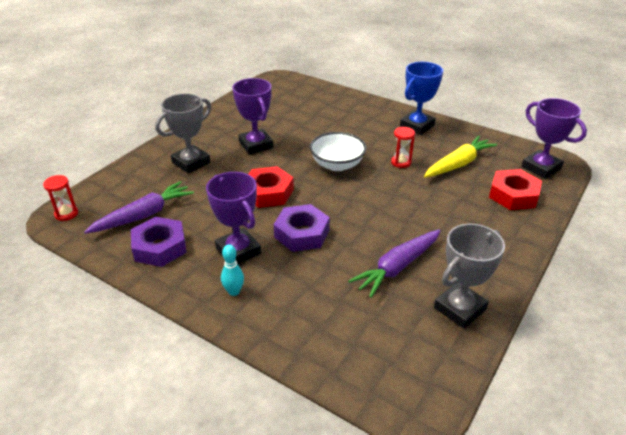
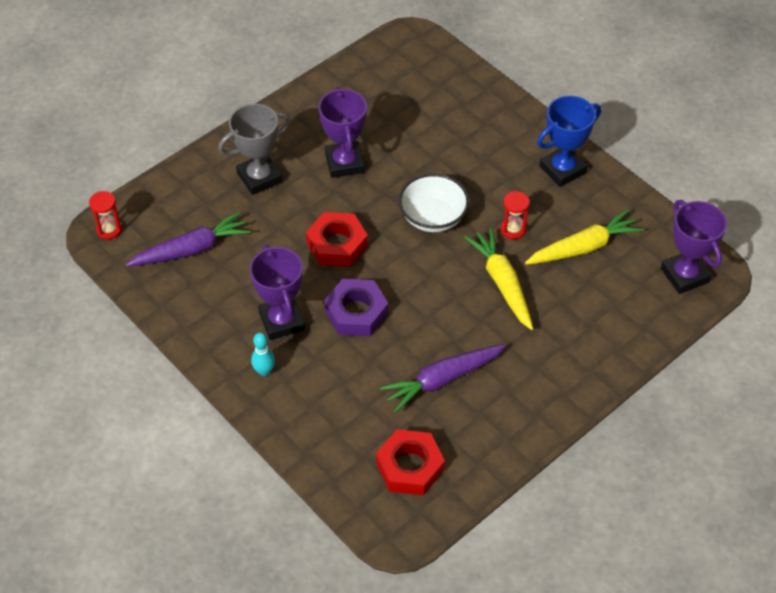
camera: 15 degrees right, 15 degrees up
(160, 247) = (201, 298): purple nut -> none
(411, 194) = (502, 283): none -> yellow carrot
(459, 309) = (484, 443): grey trophy -> none
(513, 195) = (625, 310): red nut -> red nut (410, 467)

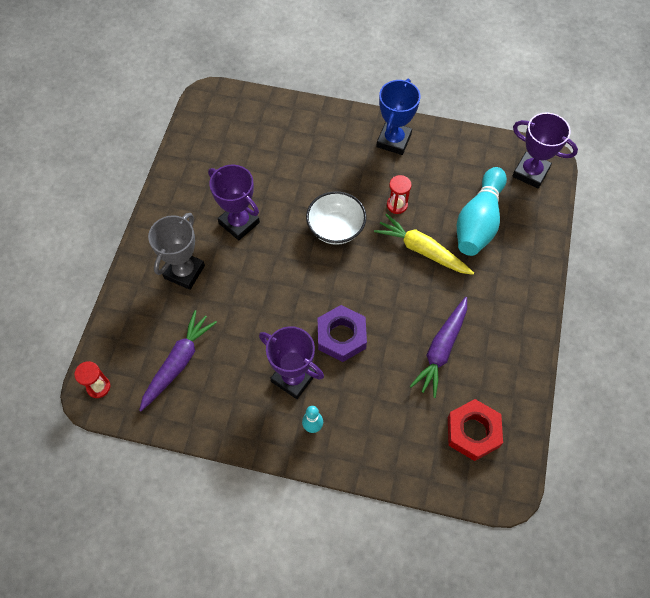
camera: 35 degrees left, 10 degrees up
(337, 245) = (285, 291): red nut -> none
(583, 247) = (452, 191): yellow carrot -> none
(585, 290) = (478, 222): none -> turquoise bowling pin

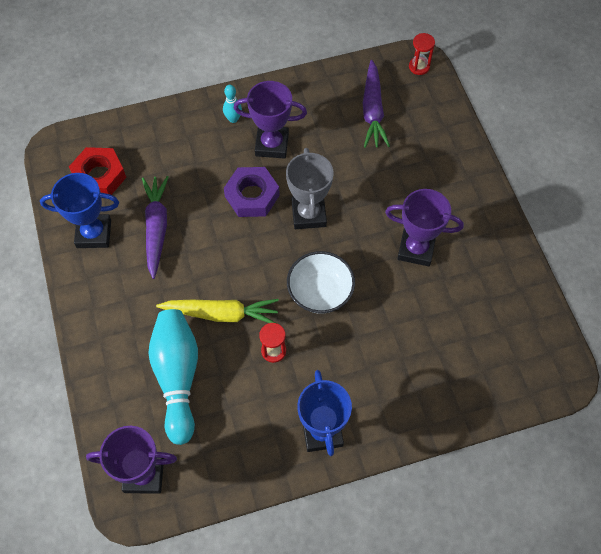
camera: 150 degrees right, 0 degrees up
(184, 272) = (428, 180): grey trophy -> grey trophy (309, 214)
(500, 373) = (94, 234): none -> blue trophy

